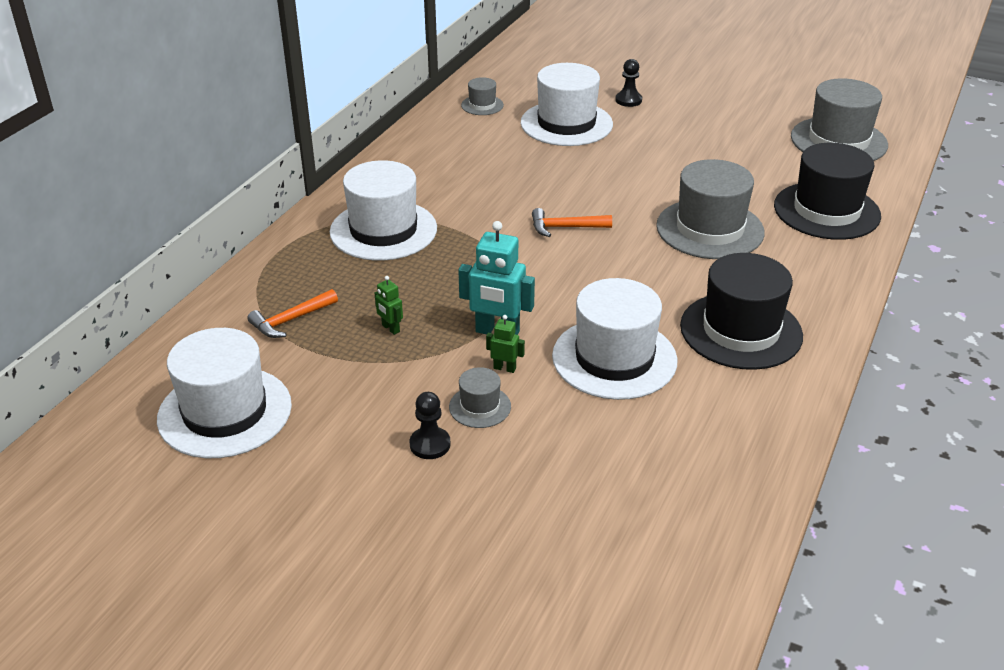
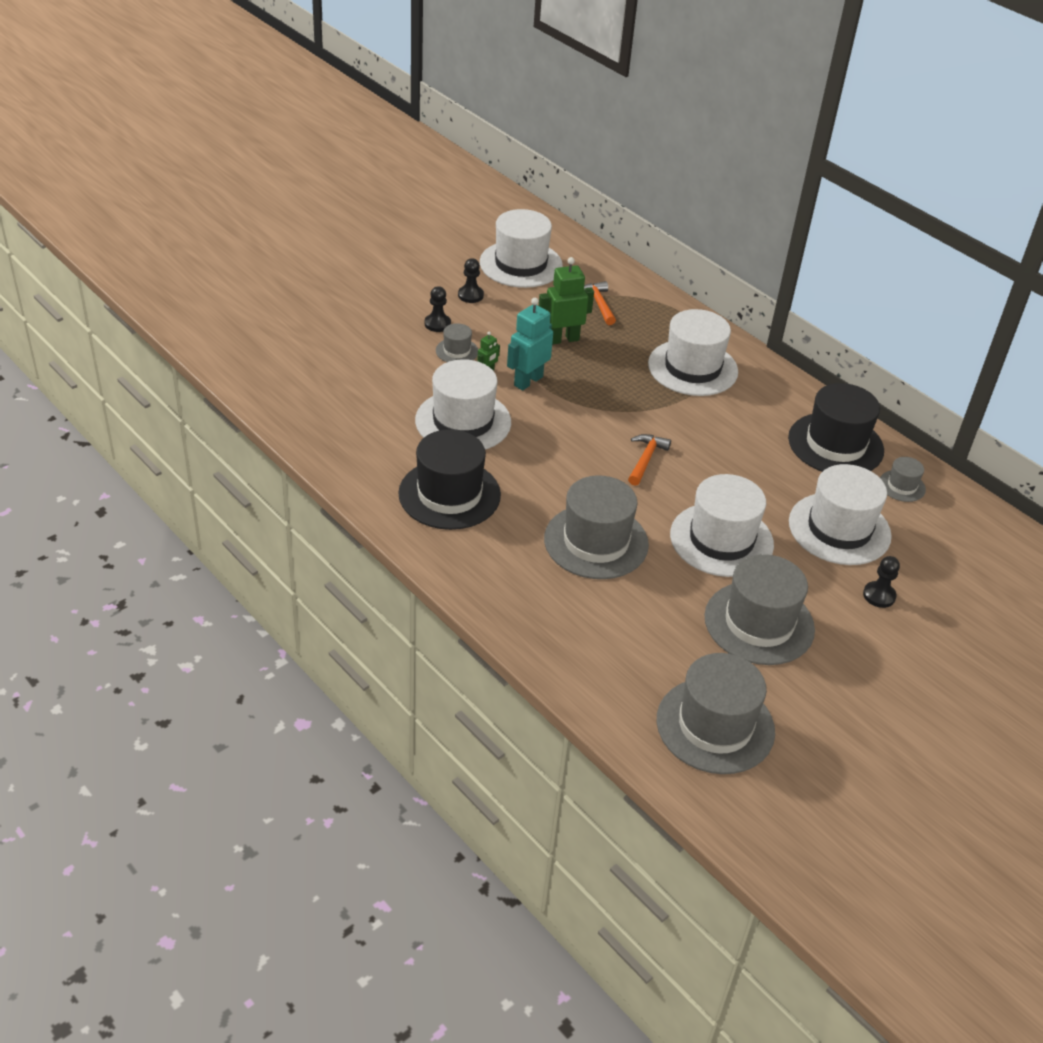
camera: 110 degrees right, 5 degrees up
(337, 436) = (470, 295): none -> black pawn
(390, 328) = (563, 339): green robot -> green robot, size x2.02
(637, 170) = (721, 540): none -> white hat
(715, 140) = (759, 623): none -> grey hat
(826, 211) = (582, 635): black hat -> black hat (835, 444)

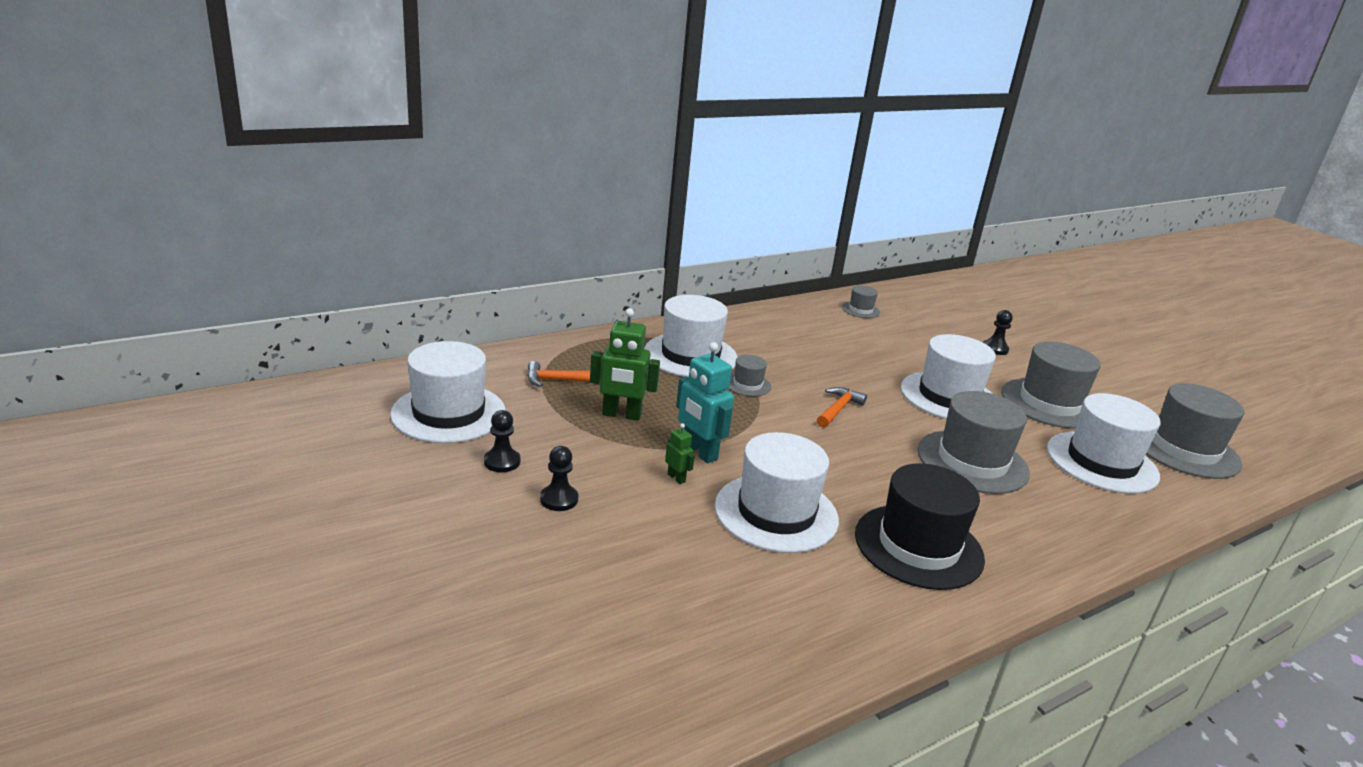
camera: 80 degrees left, 15 degrees down
(457, 351) = (626, 493): grey hat -> grey hat (747, 384)
(563, 339) = (621, 415): green robot -> green robot turned 75 degrees counterclockwise
(645, 459) = (838, 409): orange hammer -> orange hammer turned 90 degrees clockwise
(835, 444) = (809, 321): black hat -> none
(839, 529) = (919, 345): white hat -> white hat (1101, 462)

